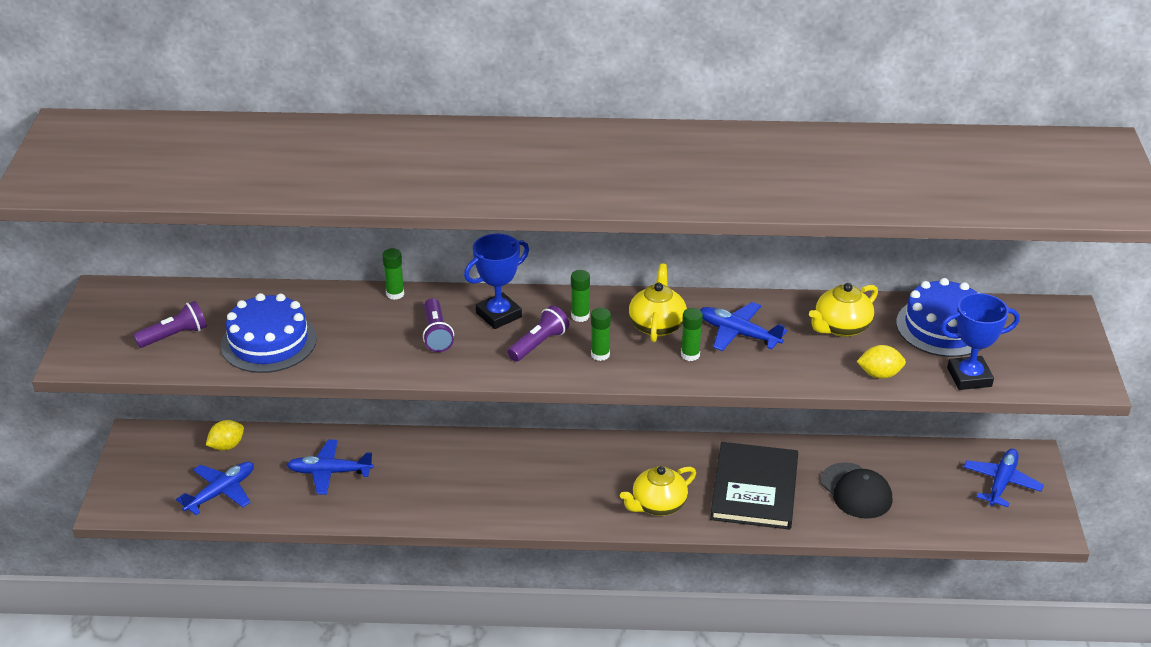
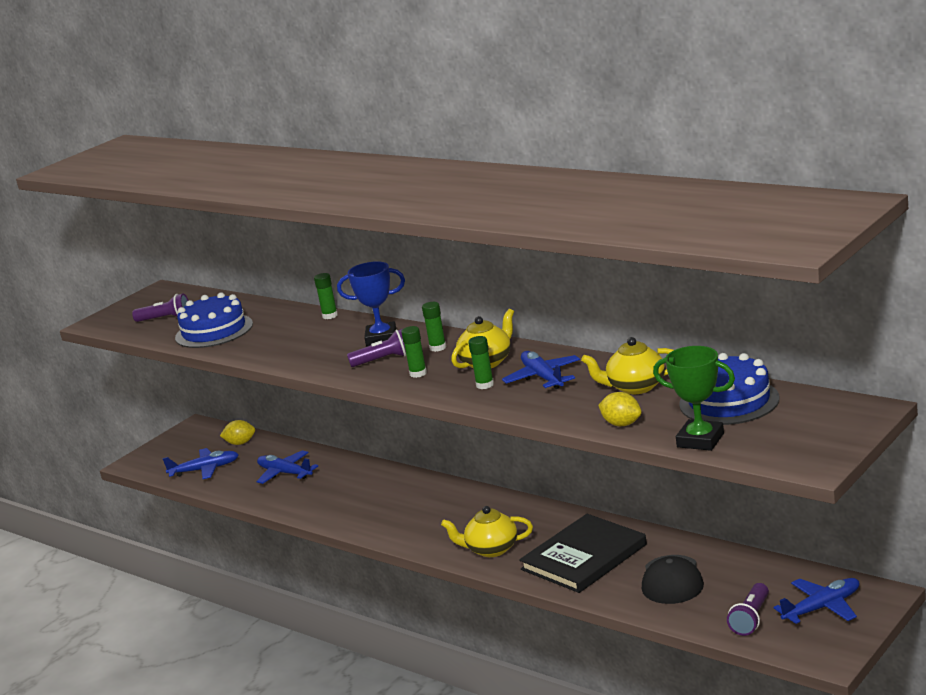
camera: 40 degrees right, 15 degrees down
(436, 334) = (323, 343): purple flashlight -> purple flashlight (751, 619)
(969, 377) = (700, 440): blue trophy -> green trophy

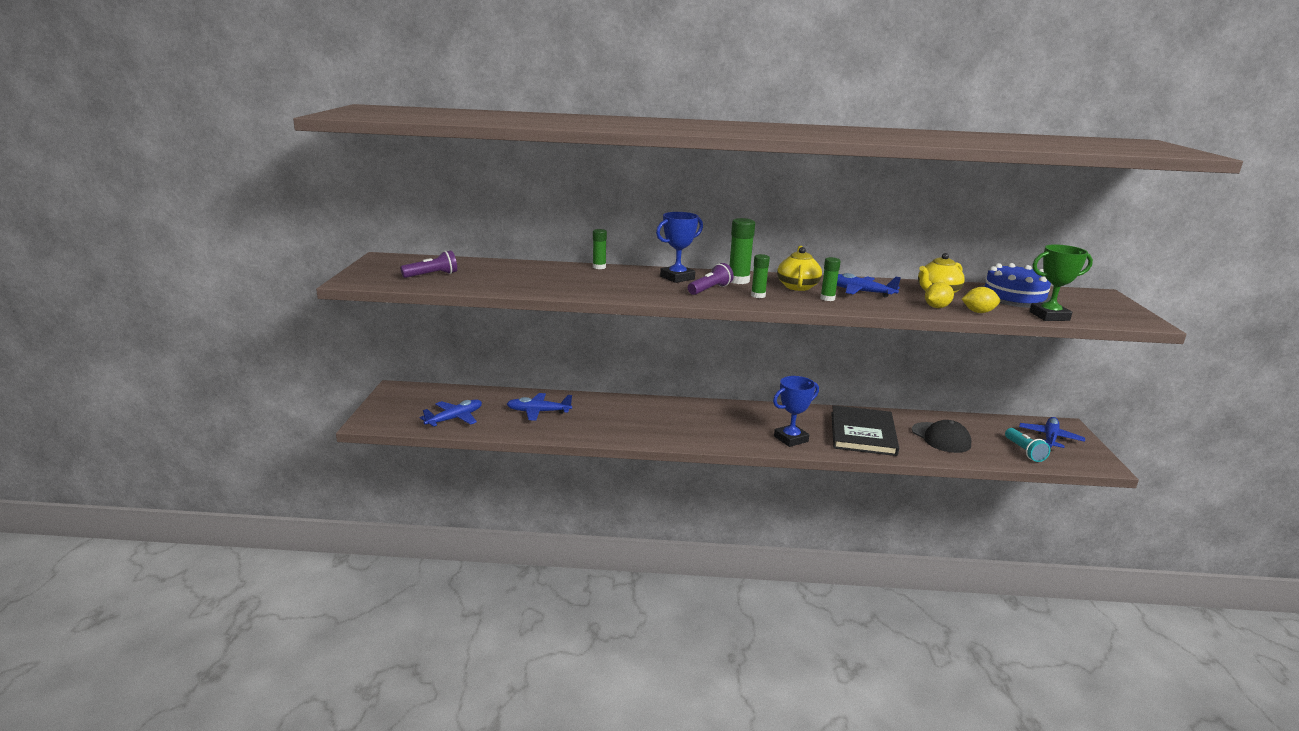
camera: 40 degrees left, 0 degrees up
(214, 331) = (503, 280): blue cake -> none
(240, 443) = (462, 396): yellow lemon -> yellow lemon (936, 307)
(438, 348) = (738, 280): green glue stick -> green glue stick, size x1.58
(491, 549) = (791, 439): yellow teapot -> blue trophy
(751, 619) = (1024, 451): purple flashlight -> turquoise flashlight

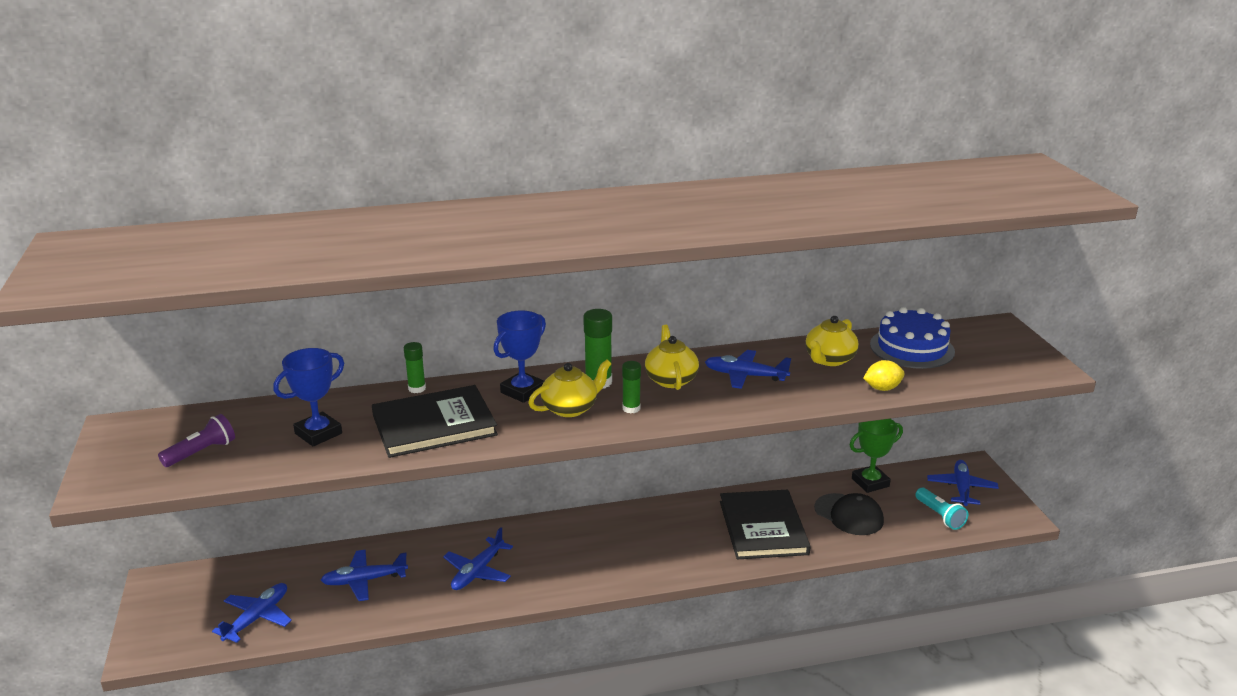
camera: 15 degrees left, 5 degrees up
(602, 284) = (434, 425): none -> black book
(624, 421) = (478, 571): none -> blue plane
(710, 289) = (570, 408): purple flashlight -> yellow teapot
(791, 439) = (685, 555): blue trophy -> blue trophy (318, 433)
(827, 298) = (712, 397): green glue stick -> none
(936, 307) = (836, 388): yellow lemon -> none
(1049, 316) = (956, 380): green trophy -> green trophy (870, 482)

